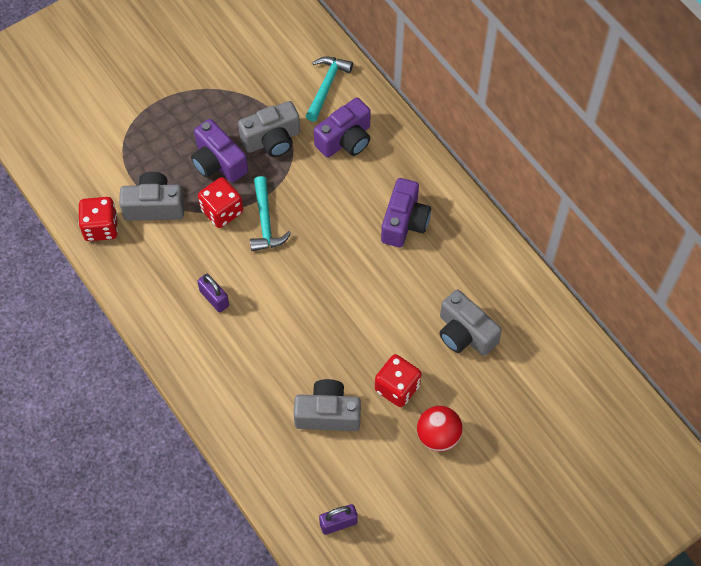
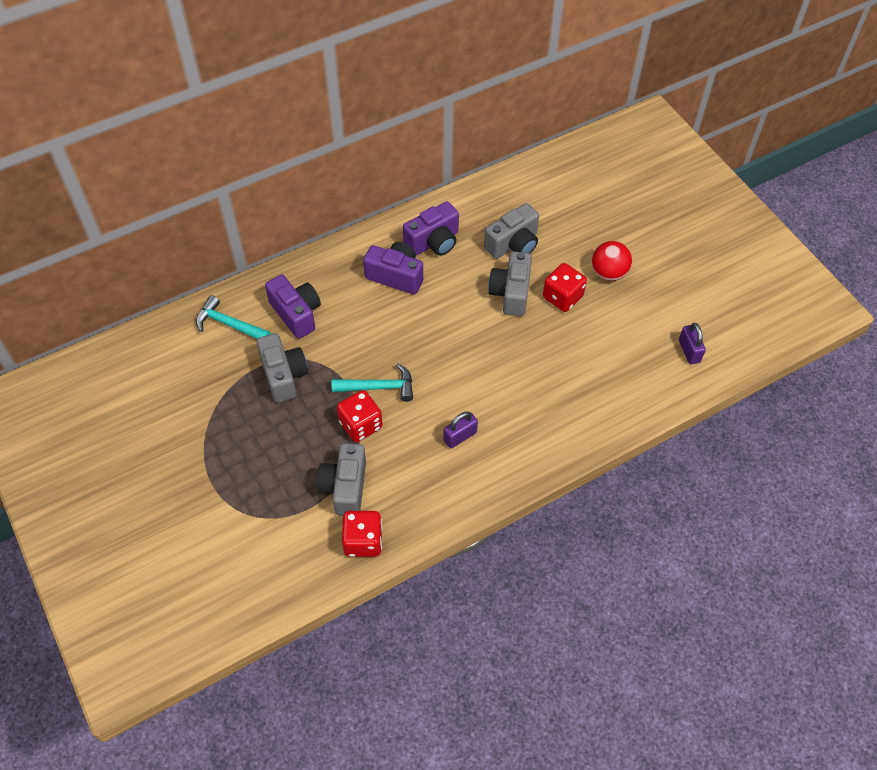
camera: 85 degrees left, 5 degrees down
(218, 162) = (301, 425): purple camera -> purple camera (433, 242)
(328, 414) = (586, 351): grey camera -> grey camera (511, 293)

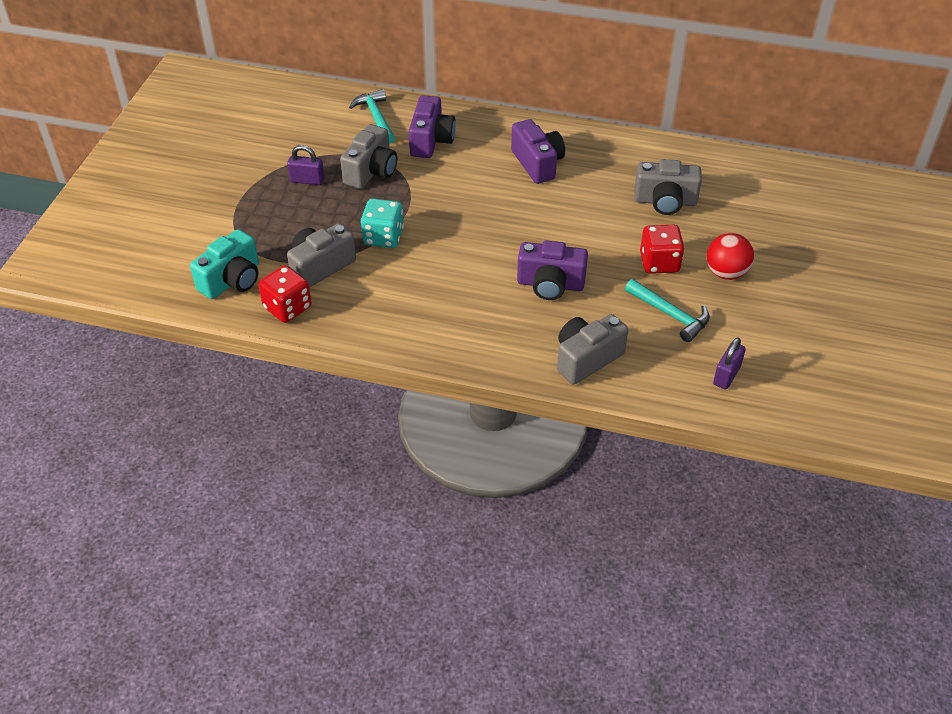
camera: 45 degrees right, 10 degrees down
(293, 554) = (232, 280): none -> turquoise camera
(360, 425) = (383, 237): red dice -> turquoise dice
(379, 387) = (428, 223): turquoise hammer -> turquoise hammer (670, 314)
(433, 242) = (598, 160): purple camera -> purple camera (550, 284)
(460, 436) = (446, 295): purple padlock -> purple padlock (307, 180)
(511, 293) = (617, 232): grey camera -> grey camera (586, 359)

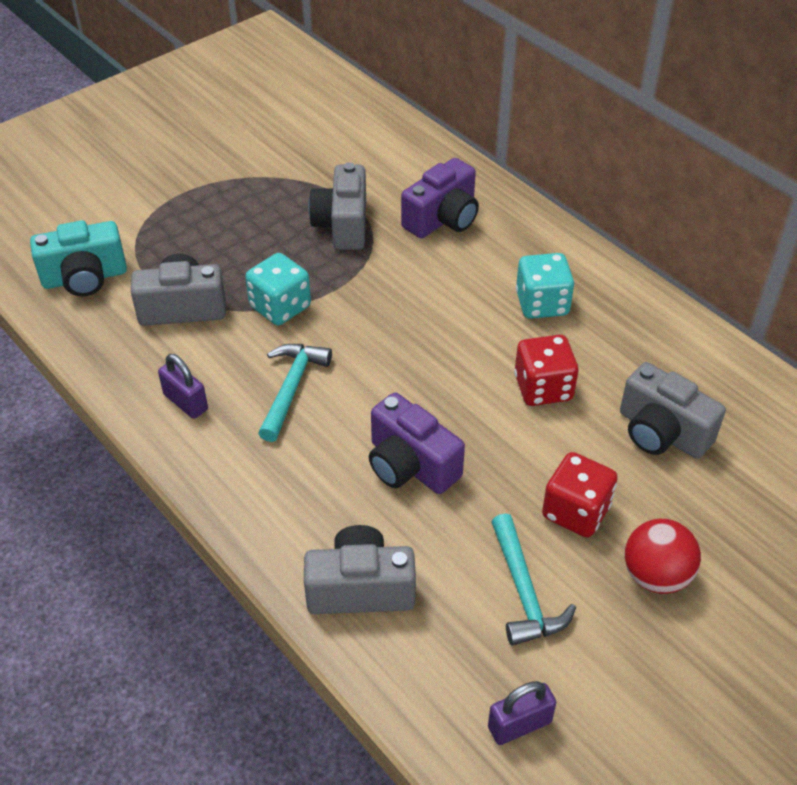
camera: 35 degrees right, 0 degrees up
(287, 307) = (105, 337): red dice -> red dice (543, 388)
(307, 180) = (267, 203): purple padlock -> purple padlock (186, 402)
(371, 171) = (342, 225): grey camera -> grey camera turned 120 degrees clockwise
(376, 118) = (408, 166): turquoise hammer -> turquoise hammer (291, 388)
(537, 163) = (542, 304): purple camera -> turquoise dice

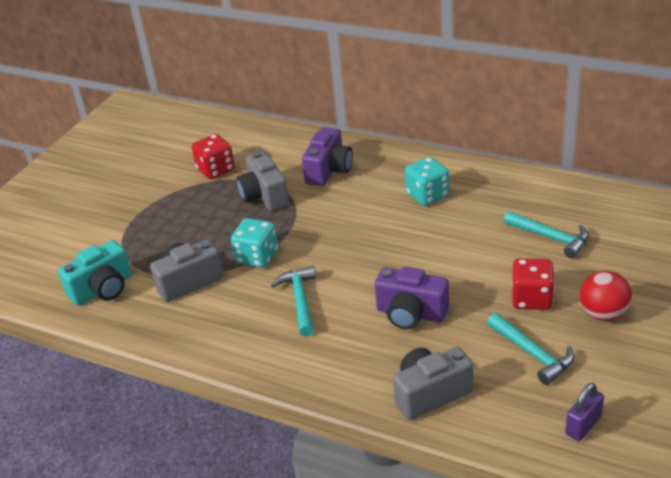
camera: 20 degrees left, 10 degrees down
(186, 402) = (233, 335): purple padlock -> none
(543, 388) = (462, 240): red dice -> red dice (216, 170)
(661, 432) = (551, 237): grey camera -> turquoise hammer

